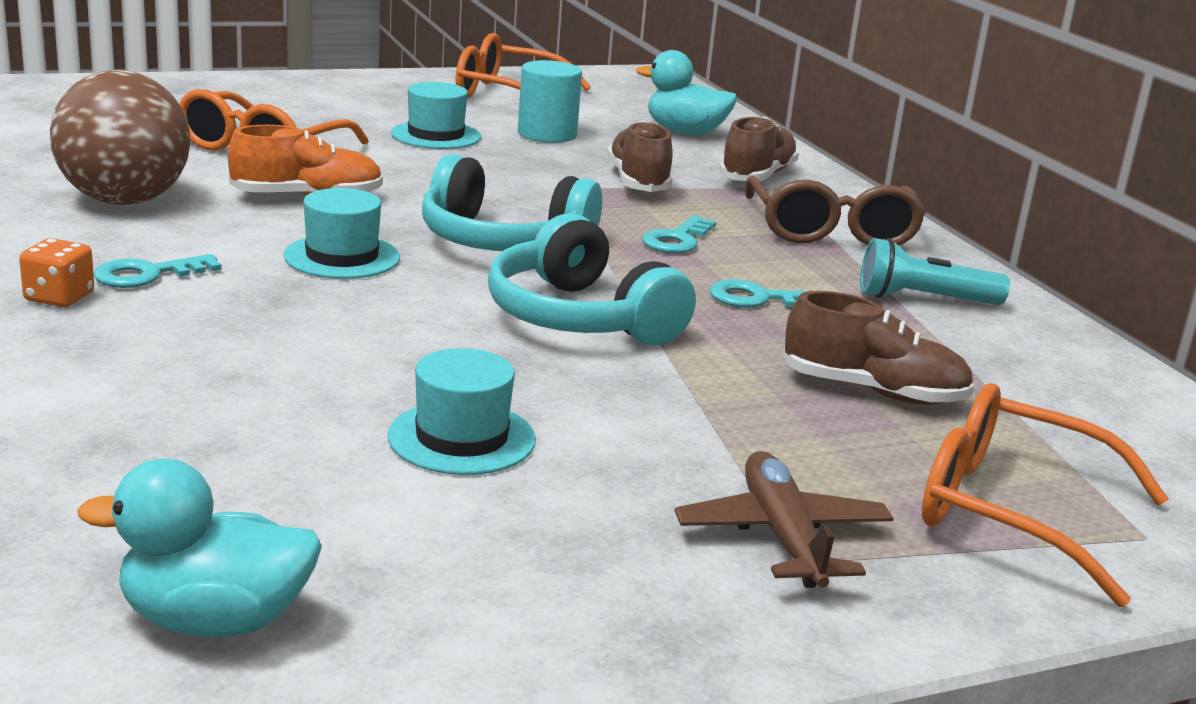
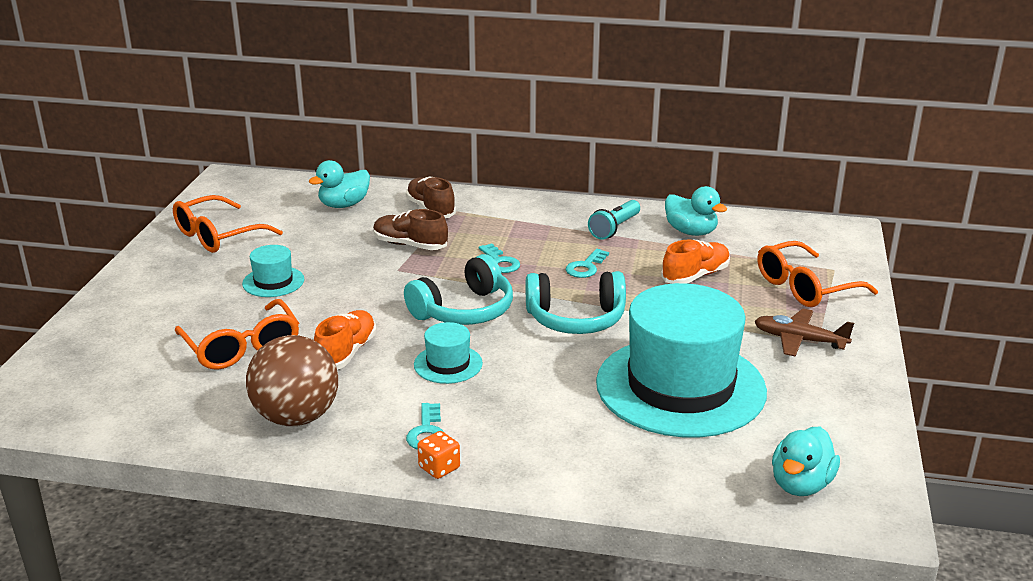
camera: 55 degrees left, 5 degrees up
(462, 438) = (680, 387): turquoise hat -> turquoise hat, size x2.39
(547, 134) = (306, 246): turquoise cylinder -> none
(831, 231) = (520, 219): brown glasses -> none
(873, 391) = (695, 276): brown shoe -> orange shoe
(1029, 363) = (691, 232): none -> turquoise duck

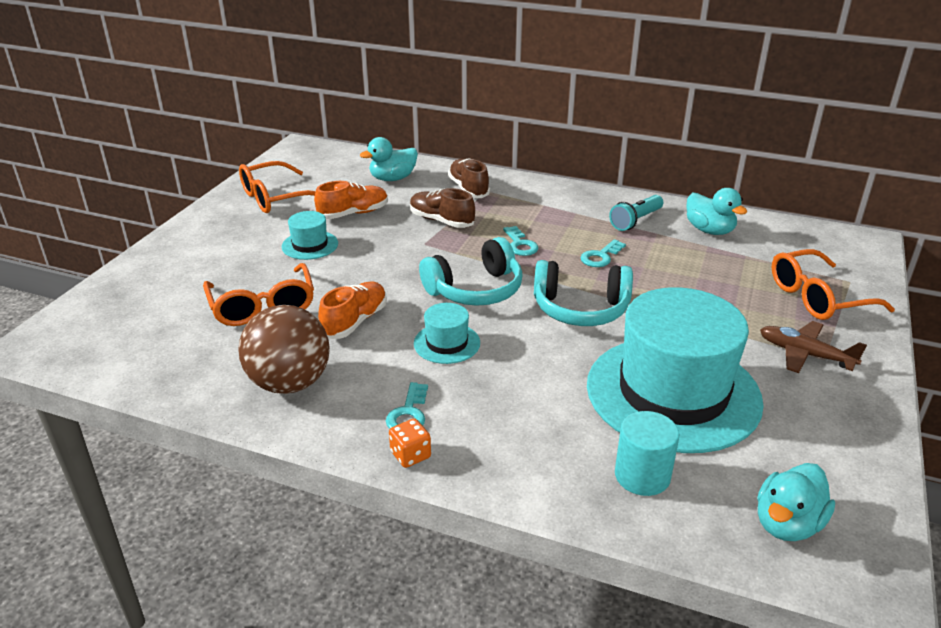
camera: 10 degrees right, 5 degrees up
(664, 460) = (642, 476): none -> turquoise cylinder
(695, 276) = (707, 275): orange shoe -> orange shoe (353, 213)

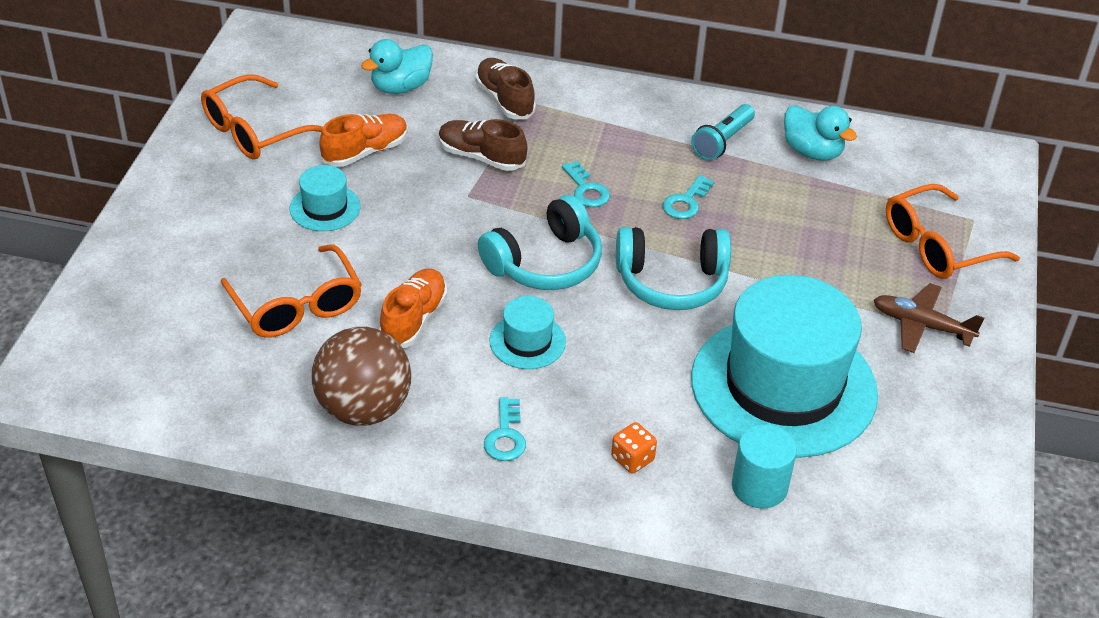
camera: 10 degrees left, 10 degrees up
(410, 455) = (519, 484): orange dice -> orange dice (632, 459)
(787, 524) = (901, 525): turquoise duck -> none

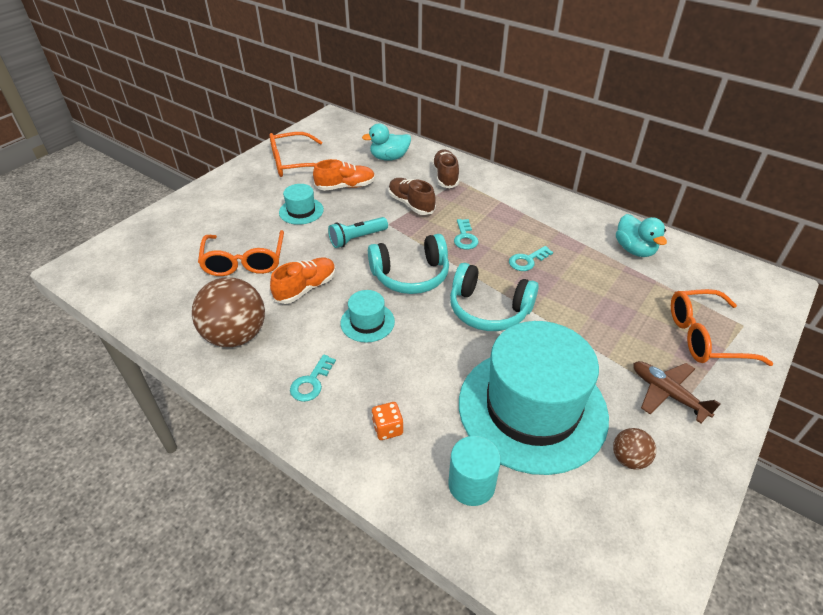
camera: 25 degrees right, 0 degrees up
(722, 142) = (573, 229): turquoise flashlight -> turquoise flashlight (357, 239)
(910, 408) = (629, 459): none -> brown ball

